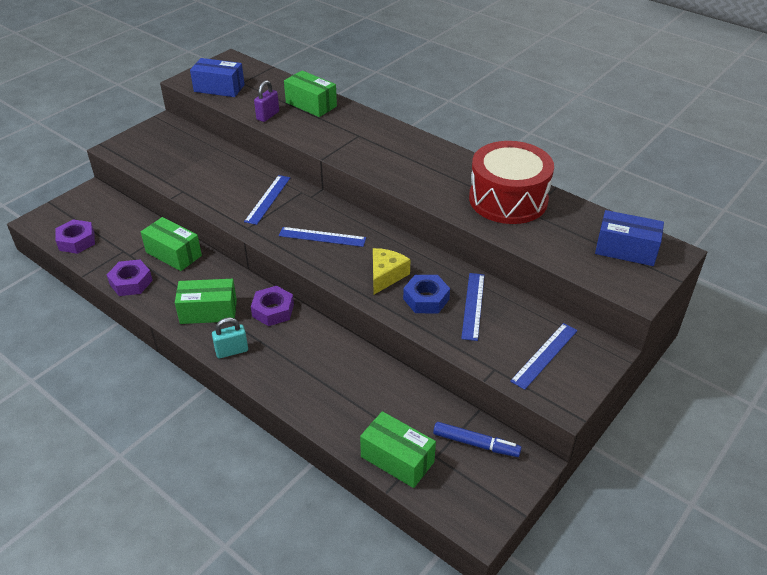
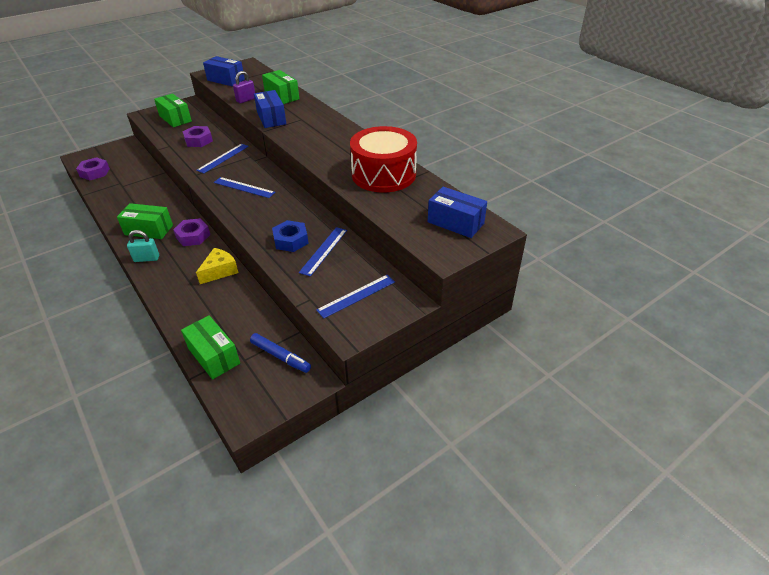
camera: 15 degrees right, 0 degrees up
(131, 282) = (111, 203): purple nut -> purple nut (198, 140)
(173, 254) = (151, 189): green box -> green box (175, 118)
(319, 139) = (271, 118): none -> blue box
(386, 275) = (272, 220): yellow cheese -> yellow cheese (220, 271)

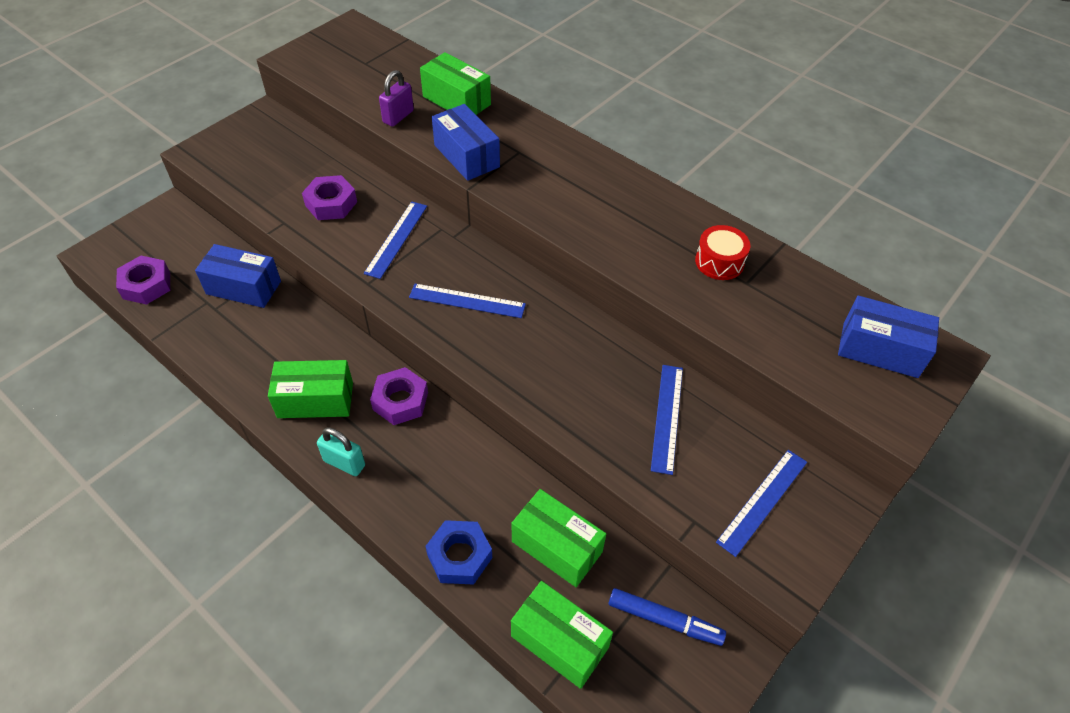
camera: 15 degrees left, 10 degrees up
(146, 259) = (344, 463): turquoise padlock -> turquoise padlock turned 45 degrees clockwise
(175, 118) = (260, 157): green box -> green box (556, 547)
(220, 271) = (483, 467): yellow cheese -> none
(226, 80) = (335, 71): blue box -> blue box (243, 287)
(291, 240) = (604, 405): blue nut -> blue nut (459, 556)
(383, 174) = (719, 262): red drum -> red drum, size x0.46

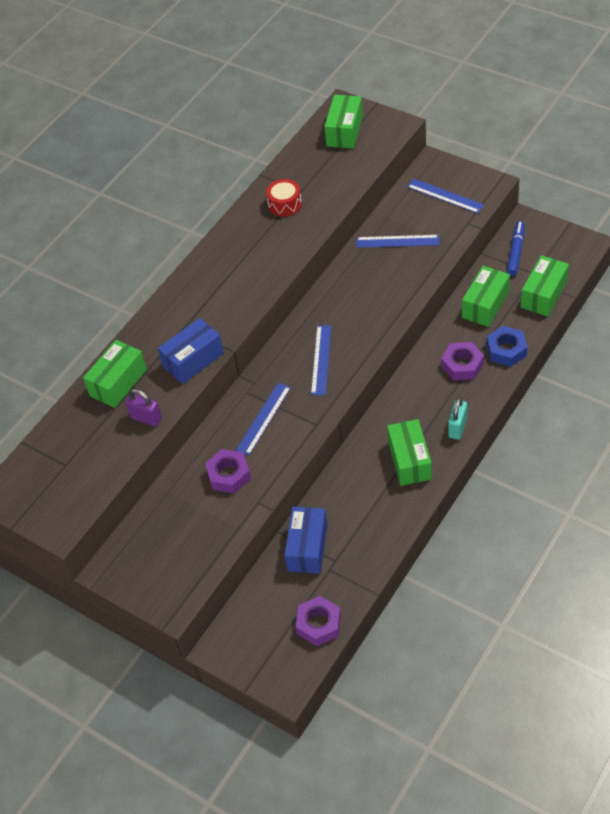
camera: 90 degrees left, 0 degrees up
(396, 239) = (264, 418): blue ruler -> blue ruler turned 75 degrees counterclockwise
(400, 401) = (397, 409): purple nut -> purple nut (462, 365)
(880, 349) = (344, 131): blue box -> green box

